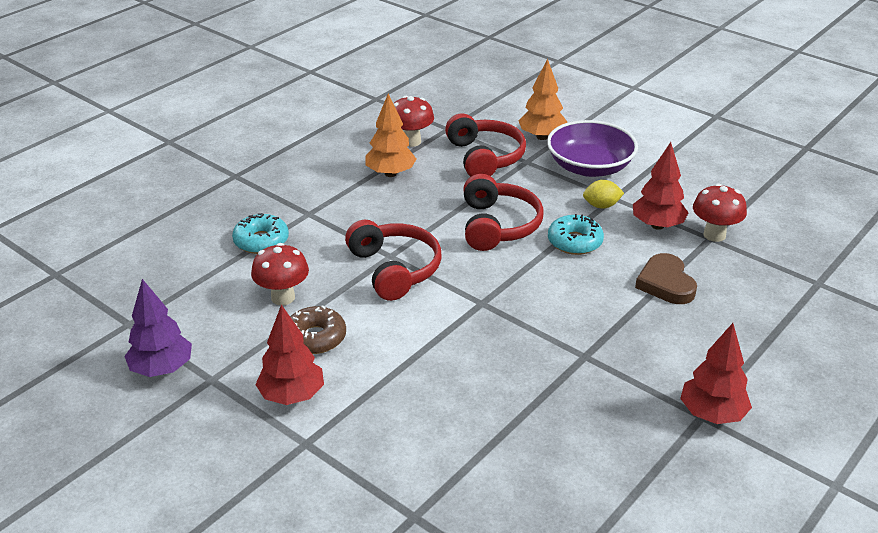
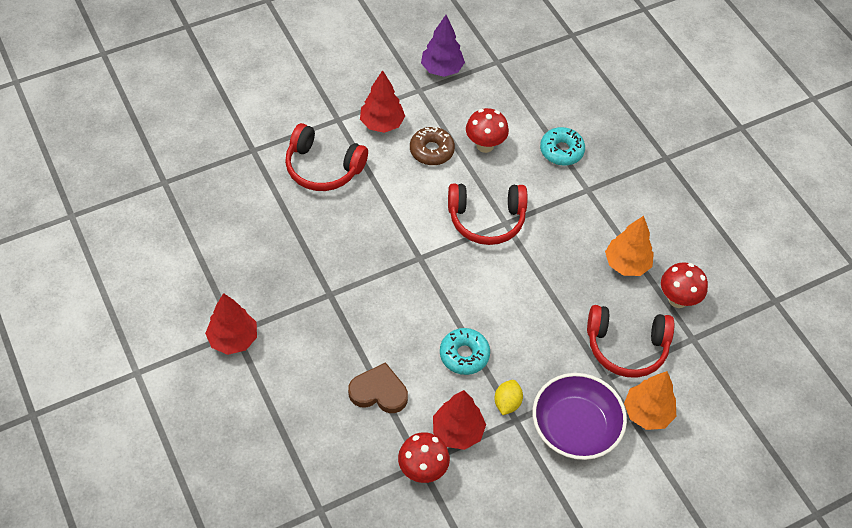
camera: 110 degrees right, 20 degrees up
(498, 225) = (512, 310): red headphones -> red headphones (323, 168)

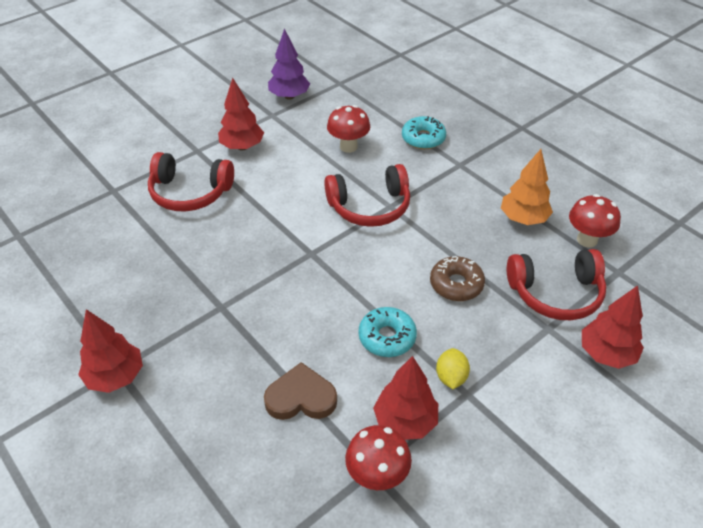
camera: 10 degrees left, 10 degrees down
(431, 150) = (297, 160): brown donut -> brown donut (456, 284)
(575, 427) = (535, 386): purple bowl -> none
(647, 413) = (606, 354): orange tree -> red tree

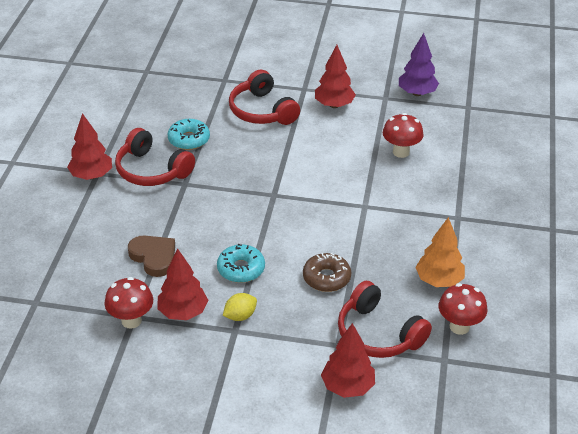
camera: 50 degrees right, 5 degrees down
(370, 207) = (351, 197): red headphones -> red headphones (151, 170)
(423, 138) = (462, 183): turquoise donut -> turquoise donut (189, 139)

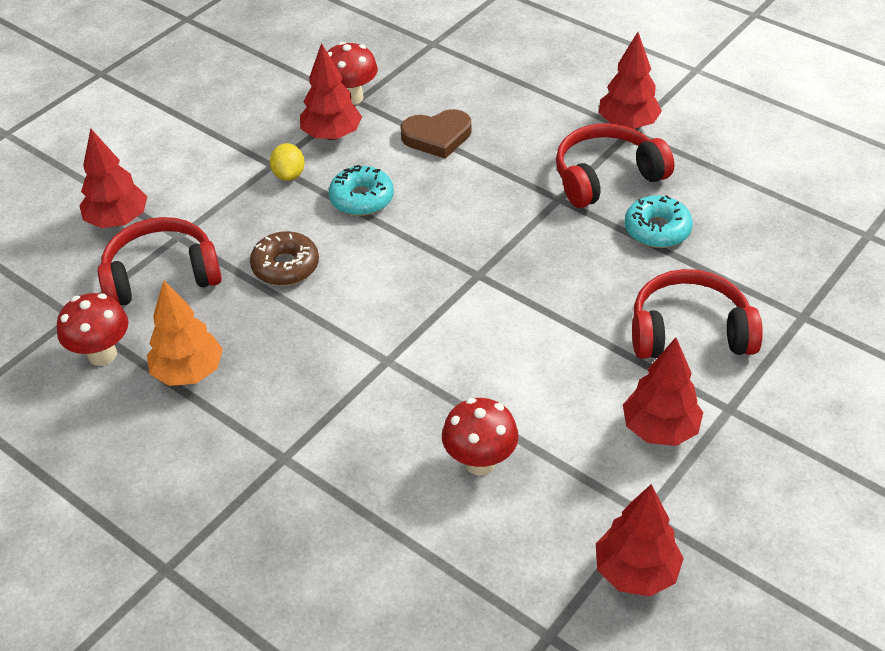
camera: 120 degrees right, 5 degrees up
(417, 93) = (636, 572): purple tree -> red tree

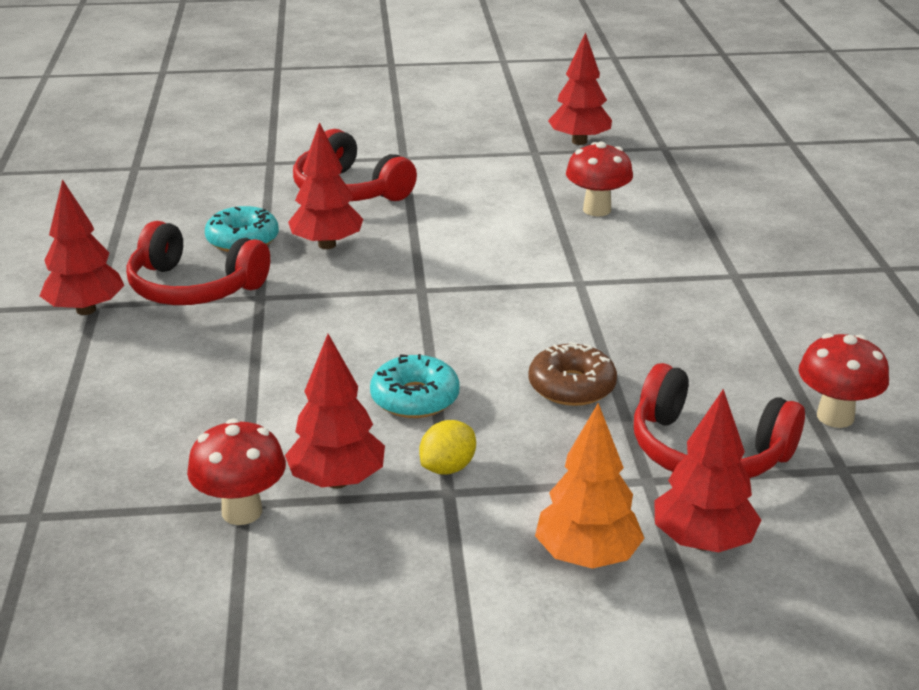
camera: 135 degrees left, 15 degrees down
(188, 372) = (760, 360): orange tree -> orange tree (587, 557)
(437, 137) = (246, 407): brown heart -> none
(660, 429) = (461, 170): red tree -> red tree (327, 245)

